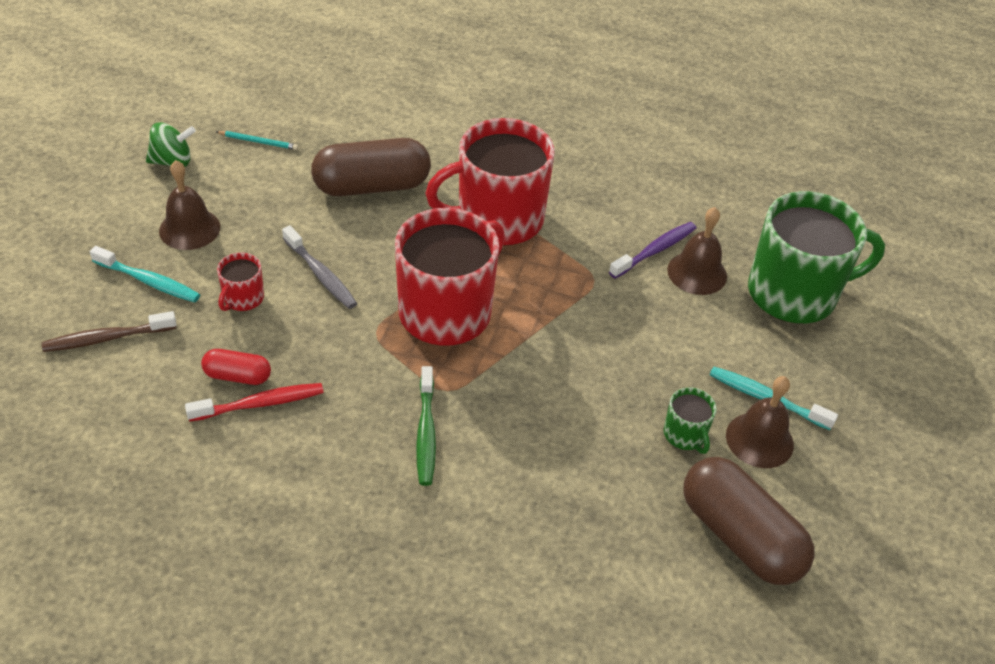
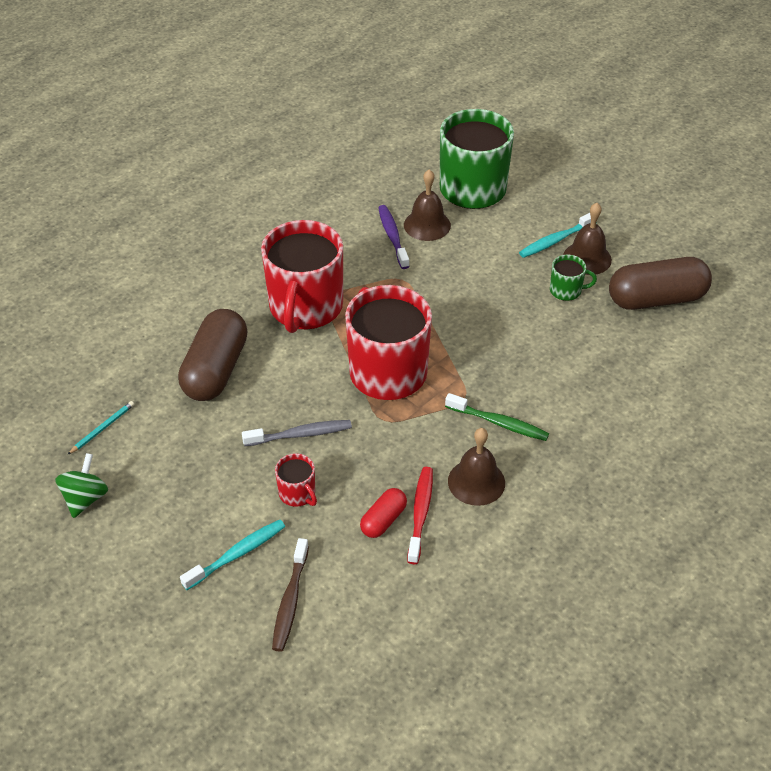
camera: 60 degrees left, 0 degrees up
(189, 228) = (187, 508): brown bell -> brown bell (476, 482)

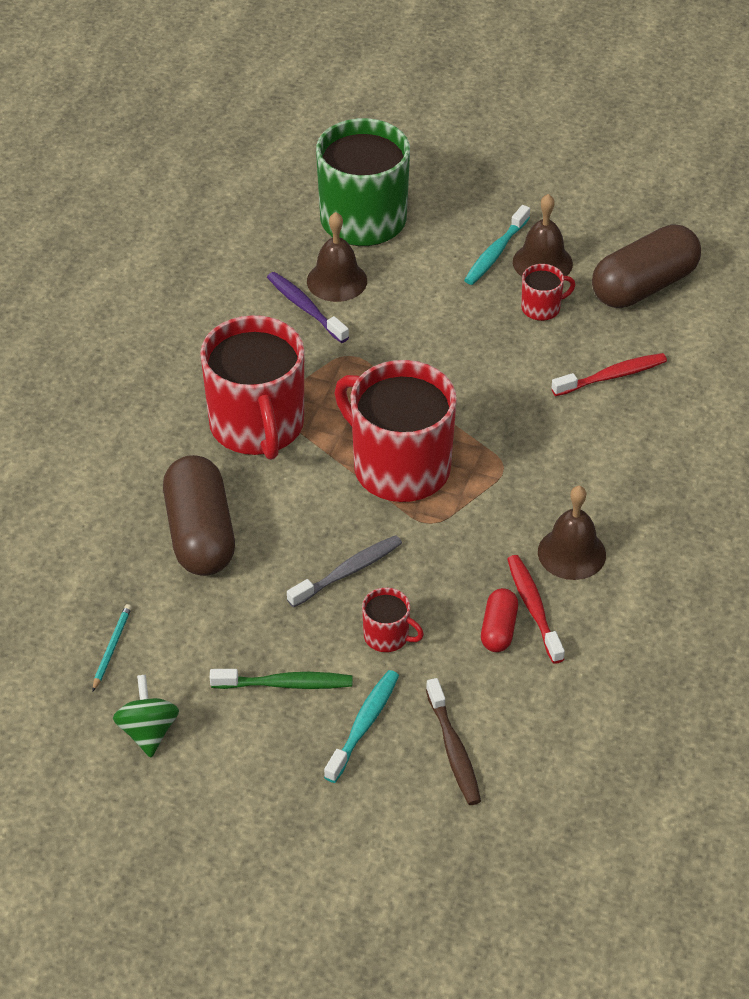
camera: 25 degrees left, 0 degrees up
(499, 423) = (557, 481): green toothbrush -> green toothbrush (286, 684)
(566, 290) = (542, 308): green mug -> red mug
(590, 358) = (612, 376): none -> red toothbrush

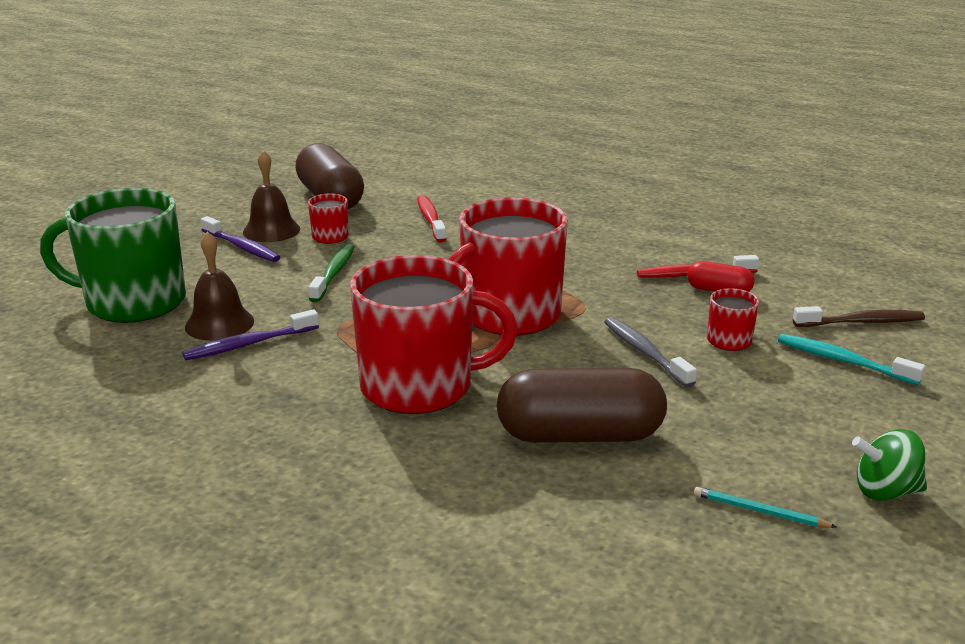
camera: 80 degrees left, 20 degrees down
(286, 684) = (798, 398): green toothbrush -> green toothbrush (334, 273)
(495, 253) = (242, 247): turquoise toothbrush -> purple toothbrush
(571, 553) = (631, 254): brown bell -> none

